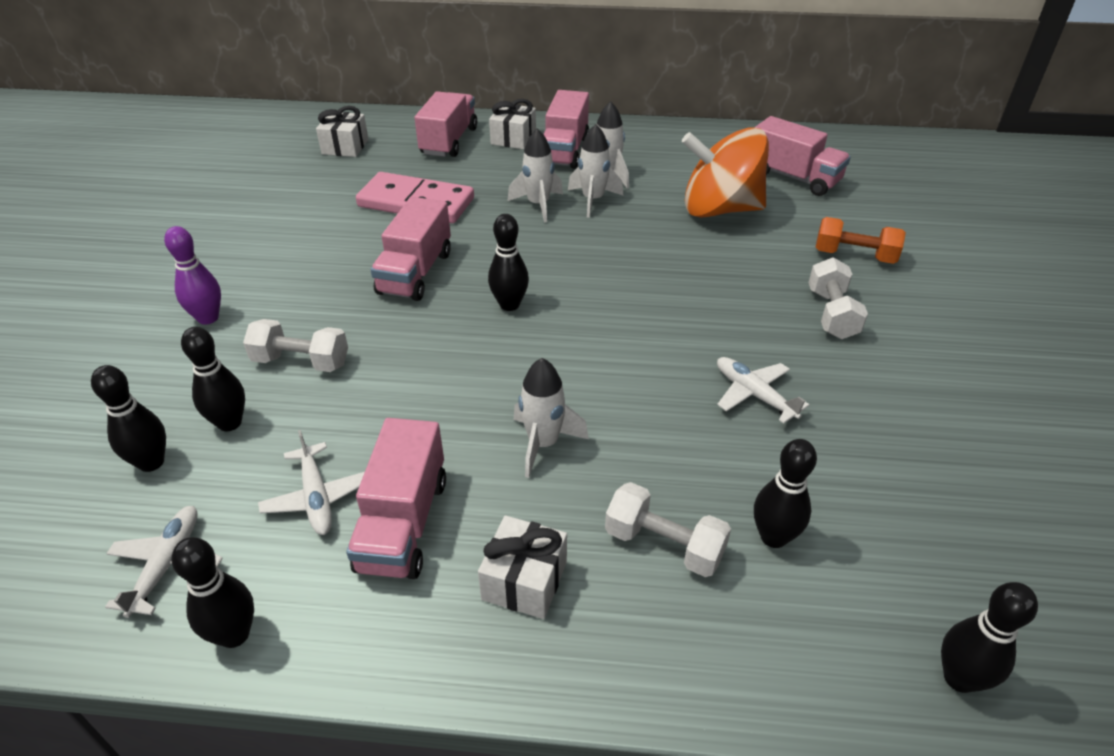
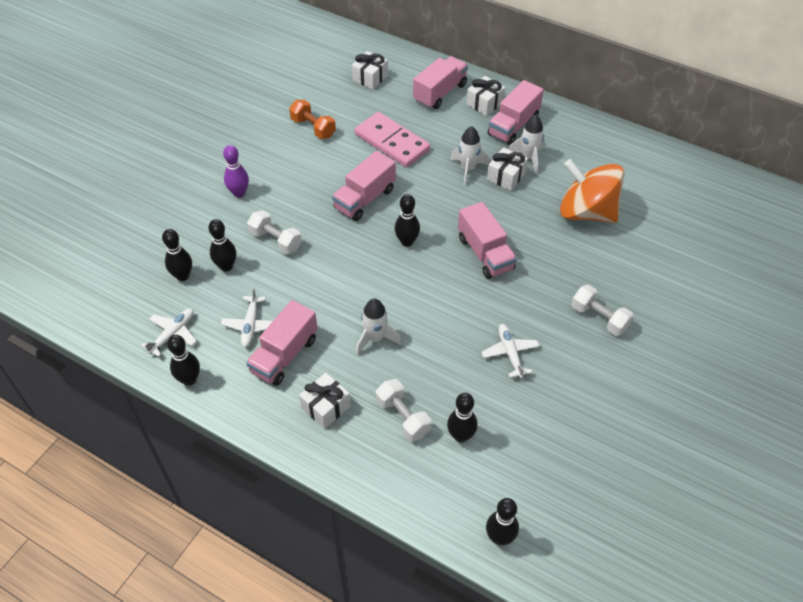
camera: 25 degrees right, 10 degrees up
(593, 200) = (506, 176): white rocket -> white gift
(793, 177) = (660, 201): pink truck -> pink truck (485, 253)
(831, 314) = (599, 318): white dumbbell -> white dumbbell turned 75 degrees counterclockwise
(854, 256) = (650, 281): orange dumbbell -> orange dumbbell (313, 128)

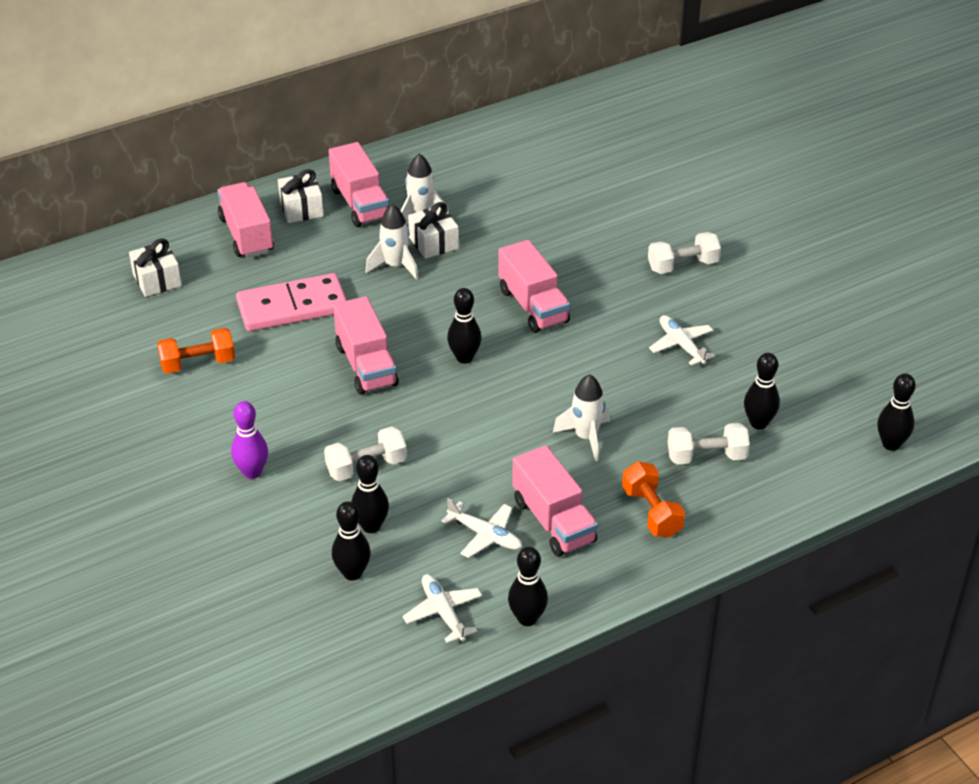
camera: 60 degrees left, 10 degrees down
(326, 407) = (651, 512): white gift -> orange dumbbell
(485, 253) = (533, 306): pink truck -> pink truck turned 60 degrees clockwise
(510, 353) = (681, 345): white plane -> white plane turned 45 degrees clockwise
(586, 212) = (537, 210): orange spinning top -> none

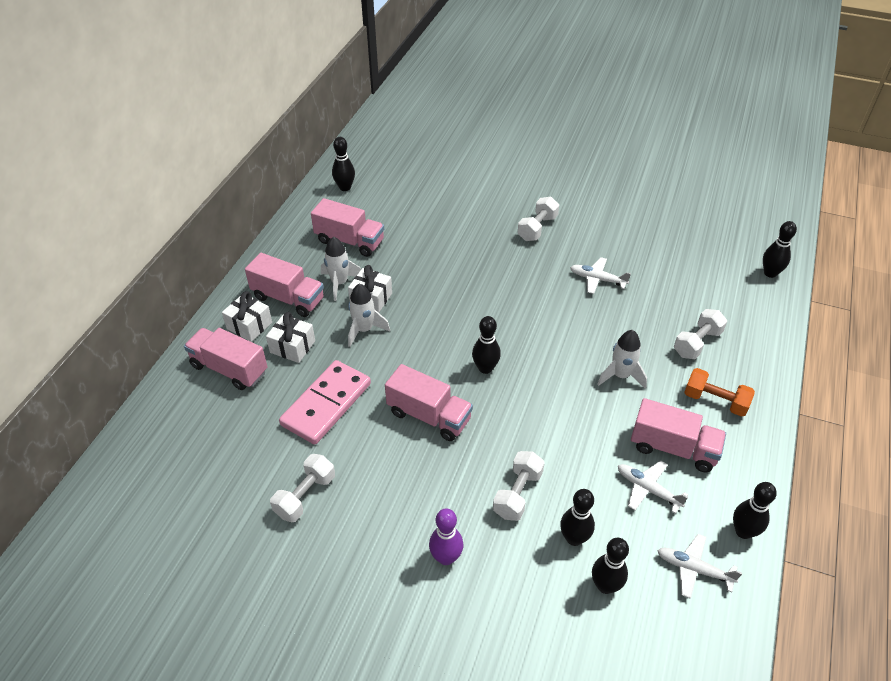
camera: 40 degrees left, 5 degrees up
(157, 280) = (196, 447): white gift -> white gift (292, 346)
(198, 363) = (305, 496): orange dumbbell -> white dumbbell
(485, 535) = (648, 489): white plane -> white plane turned 135 degrees counterclockwise
(533, 306) = (484, 305): pink truck -> pink truck (350, 241)
(758, 423) = (695, 303): black bowling pin -> black bowling pin (345, 187)

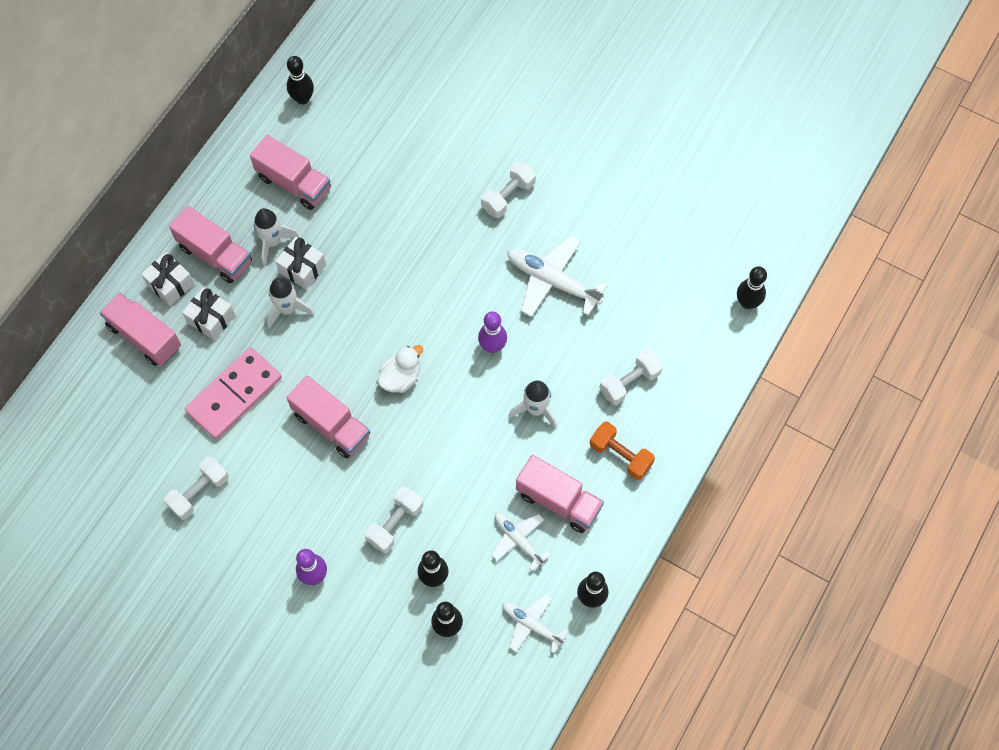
camera: 10 degrees right, 20 degrees up
(485, 368) = (401, 378): black bowling pin -> white duck
(562, 333) = (492, 346): none -> purple bowling pin
(597, 279) = (552, 281): white plane -> white plane, size x1.64

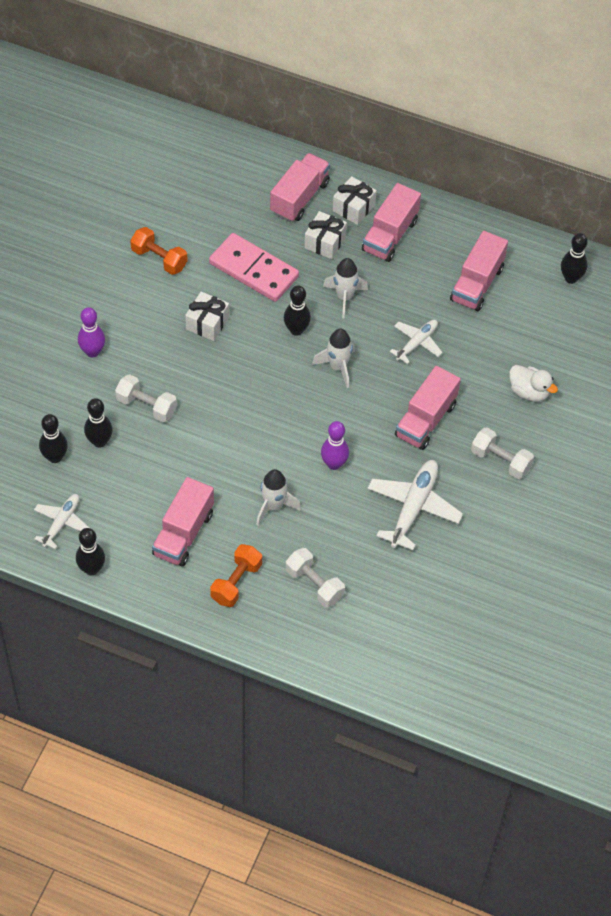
camera: 80 degrees right, 10 degrees down
(199, 492) = (159, 259): white dumbbell -> orange dumbbell
(272, 242) = (411, 276): white rocket -> white rocket (338, 367)
(302, 268) = (388, 303): white gift -> white gift (207, 323)
(331, 425) = (235, 346): pink truck -> pink truck (425, 420)
(401, 378) = (289, 393): white duck -> white duck (529, 392)
(518, 540) = (141, 505): white plane -> white plane (416, 343)
(747, 303) = (421, 687): black bowling pin -> black bowling pin (296, 330)

